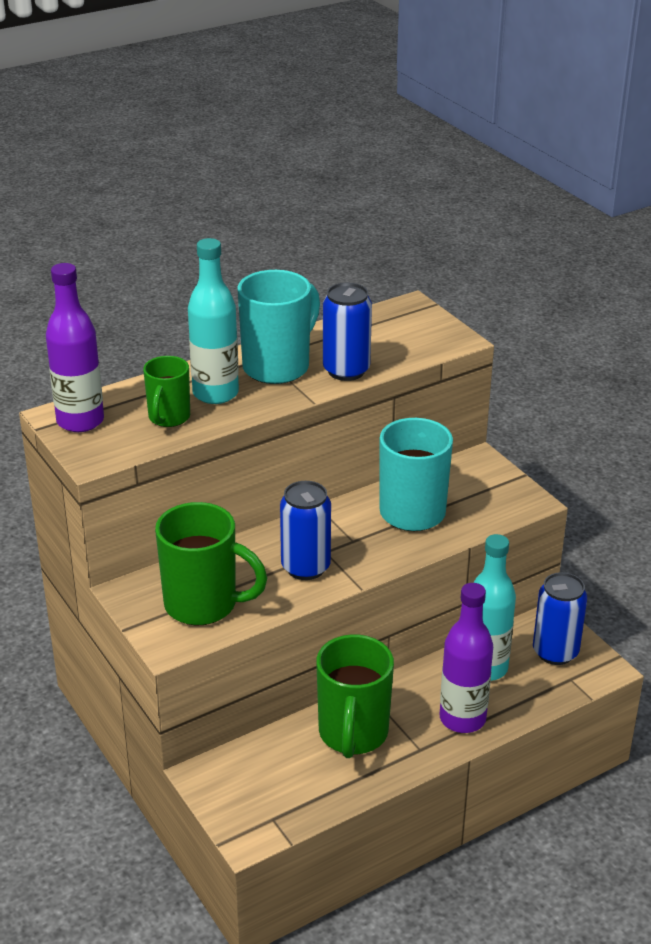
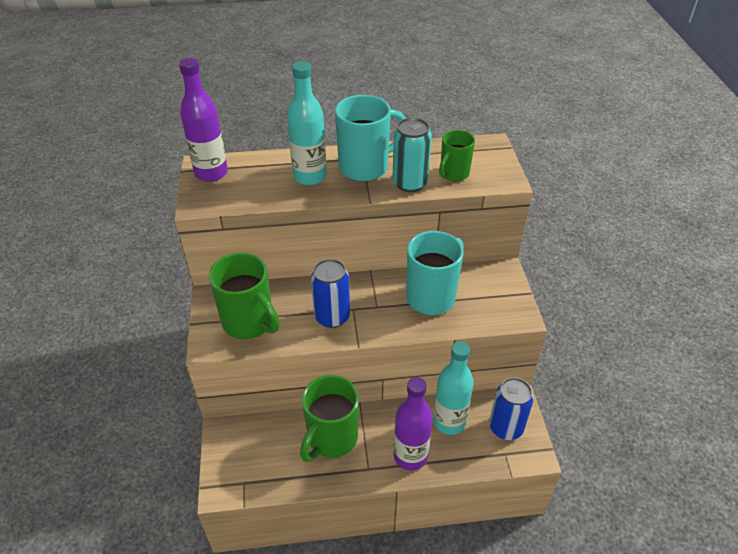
camera: 25 degrees right, 10 degrees up
(168, 418) = (266, 186): green mug -> green mug (453, 174)
(346, 370) = (410, 183): blue can -> turquoise can

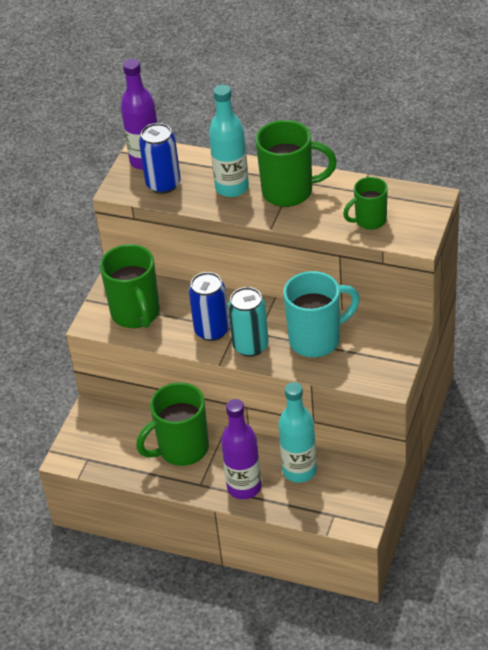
camera: 30 degrees right, 0 degrees up
(365, 167) = (290, 192): turquoise mug -> green mug
(410, 183) = (320, 219): turquoise can -> turquoise can (250, 346)
(506, 428) = (350, 494): blue can -> blue can (163, 184)

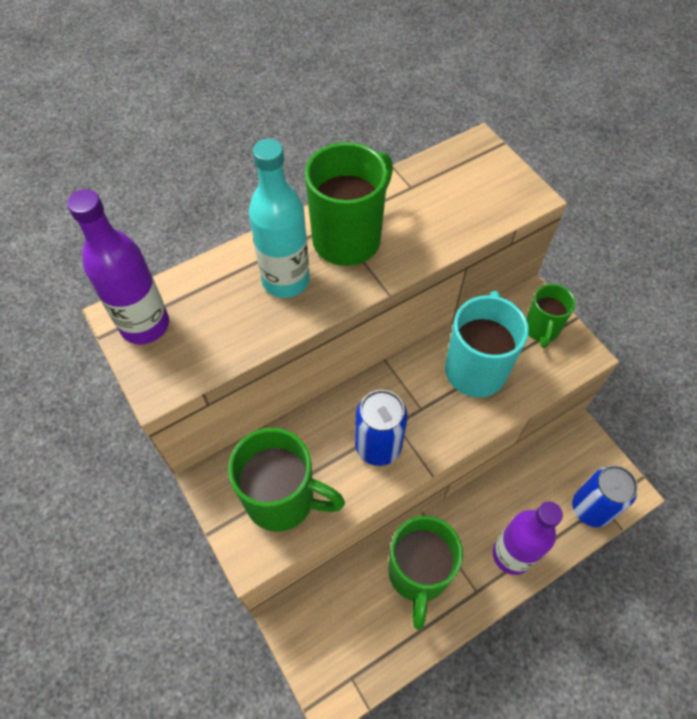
camera: 55 degrees left, 15 degrees up
(163, 184) = (205, 337): blue can -> blue can (590, 508)
(250, 346) = (432, 428): turquoise can -> none
(299, 471) = (528, 493): turquoise bottle -> none
(369, 221) = (462, 209): green mug -> green mug (541, 330)

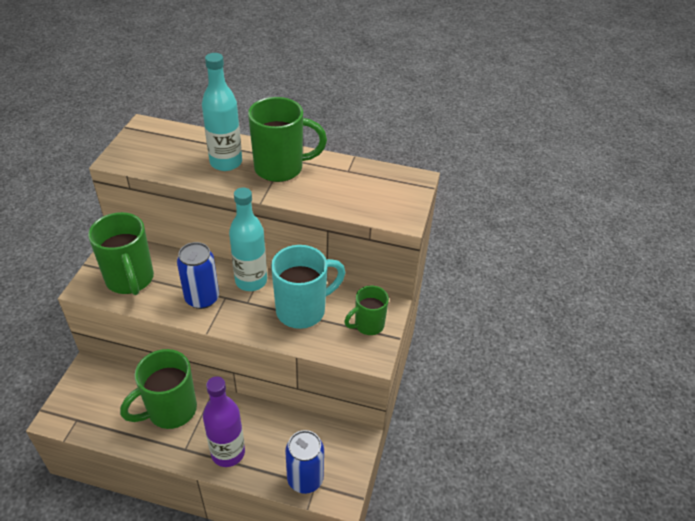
camera: 45 degrees right, 15 degrees down
(145, 325) = (146, 135): purple bottle -> none
(394, 385) = (251, 281): none -> turquoise bottle

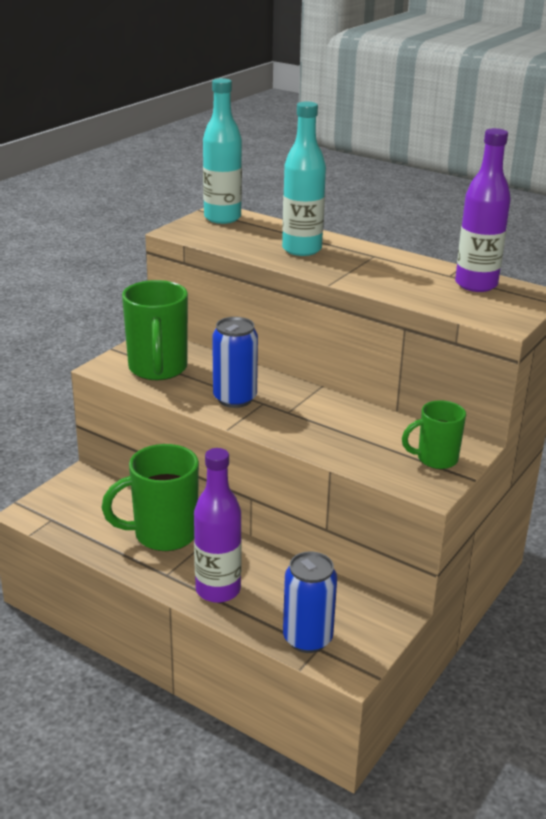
camera: 20 degrees right, 15 degrees down
(251, 281) = (300, 394): turquoise bottle -> turquoise bottle (222, 218)
(281, 168) = (366, 262): green mug -> none
(303, 310) = (355, 431): turquoise mug -> none
(370, 178) = (476, 284): none -> purple bottle

